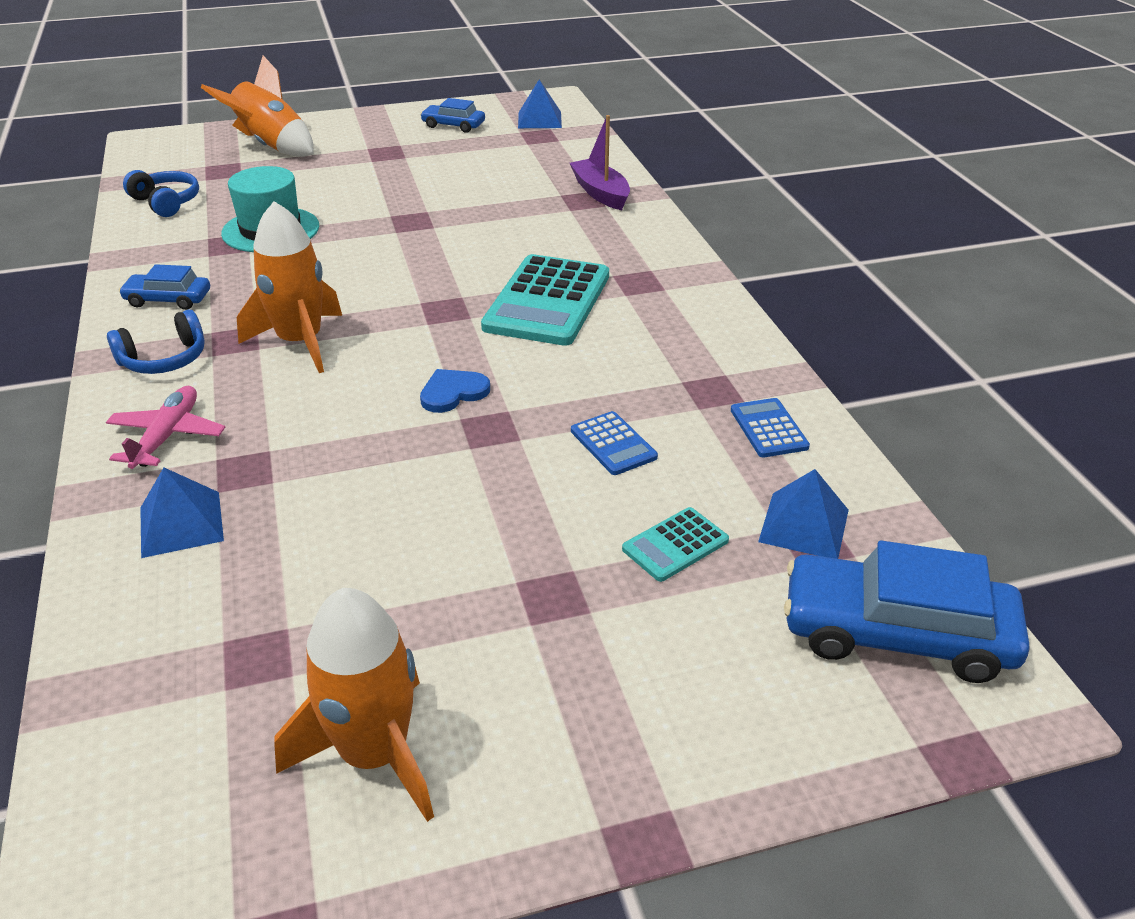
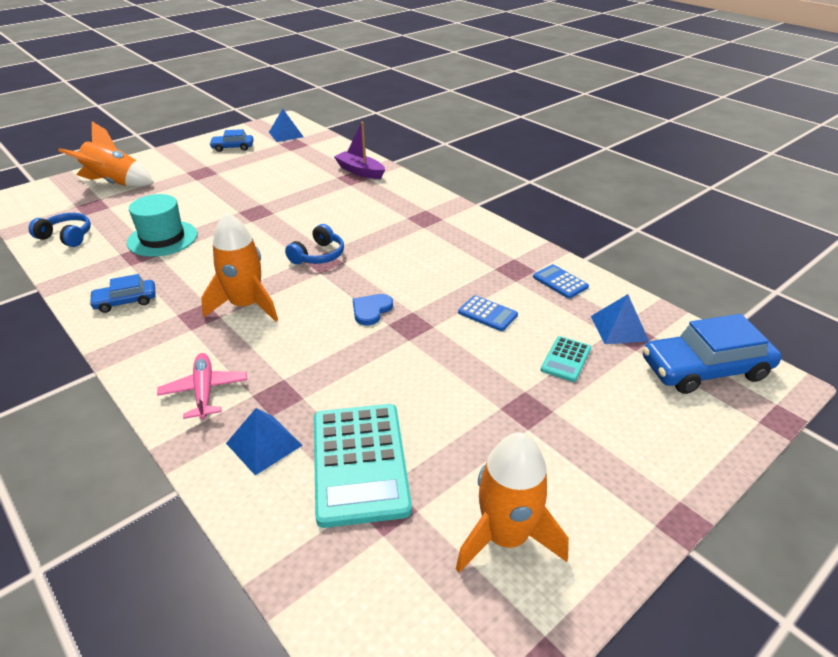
camera: 25 degrees left, 0 degrees up
(164, 359) = (158, 342): blue headphones -> blue headphones (318, 255)
(547, 301) = (382, 242): turquoise calculator -> turquoise calculator (360, 463)

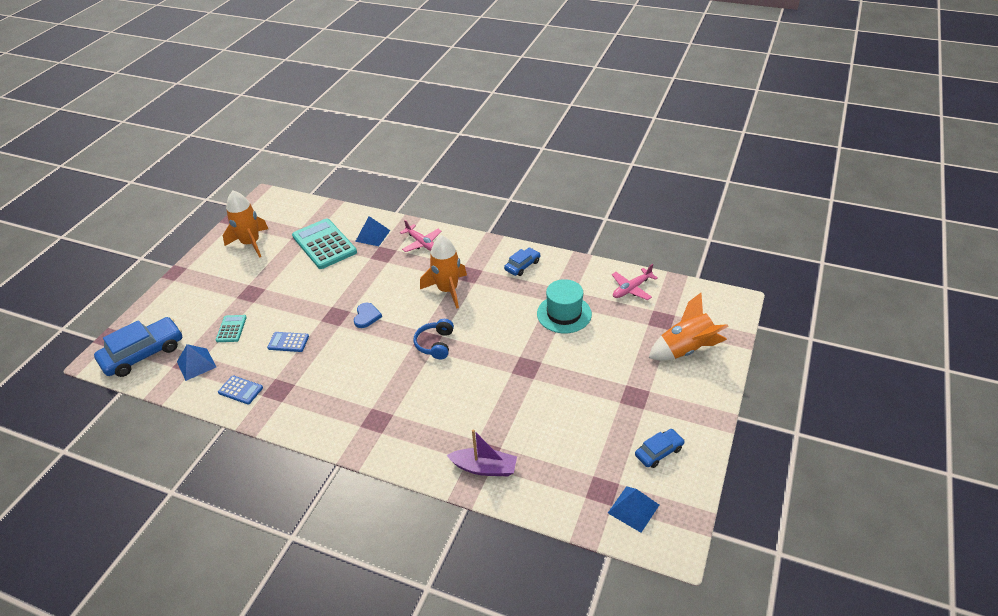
camera: 155 degrees right, 5 degrees up
(66, 237) = (631, 289): blue headphones -> pink plane

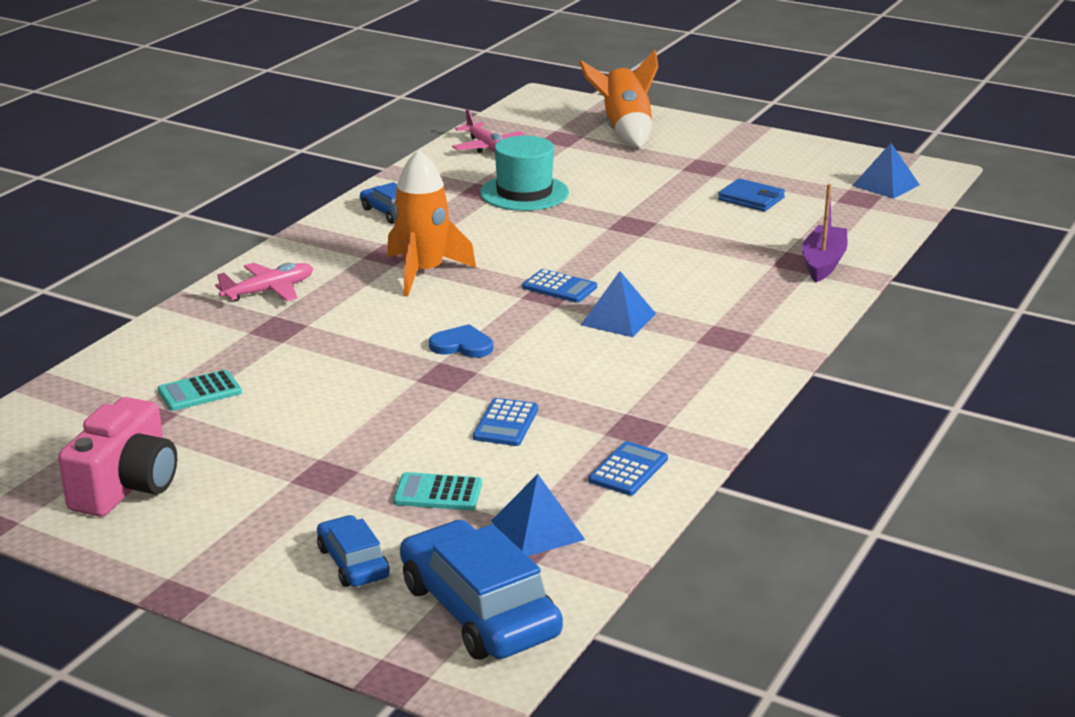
camera: 85 degrees left, 15 degrees down
(251, 243) = (127, 487): orange rocket -> pink camera
(324, 244) = (199, 392): turquoise calculator -> turquoise calculator, size x0.48
(372, 235) = (207, 338): blue pyramid -> blue pyramid (618, 319)
(435, 344) = (559, 287): blue headphones -> blue calculator
(583, 425) = (751, 199): none -> blue wallet
(659, 452) = (799, 164): blue car -> blue car (353, 562)

